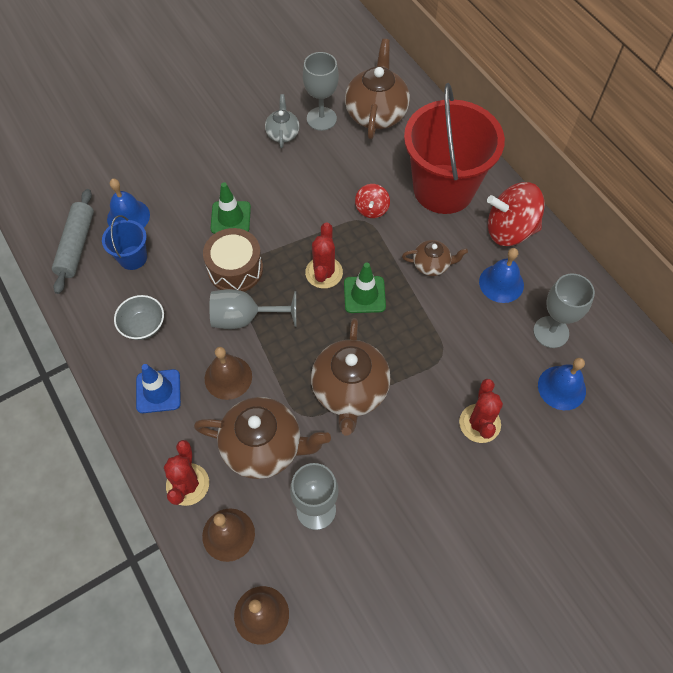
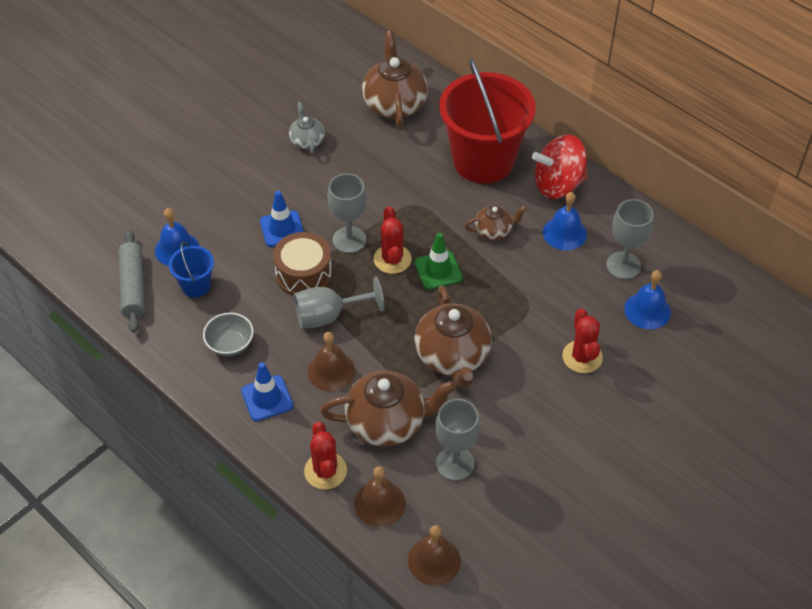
camera: 15 degrees left, 10 degrees down
(230, 218) = (282, 229): green traffic cone -> blue traffic cone
(321, 119) = (341, 119): grey goblet -> grey goblet (349, 240)
(371, 209) = (419, 193): red spinning top -> none

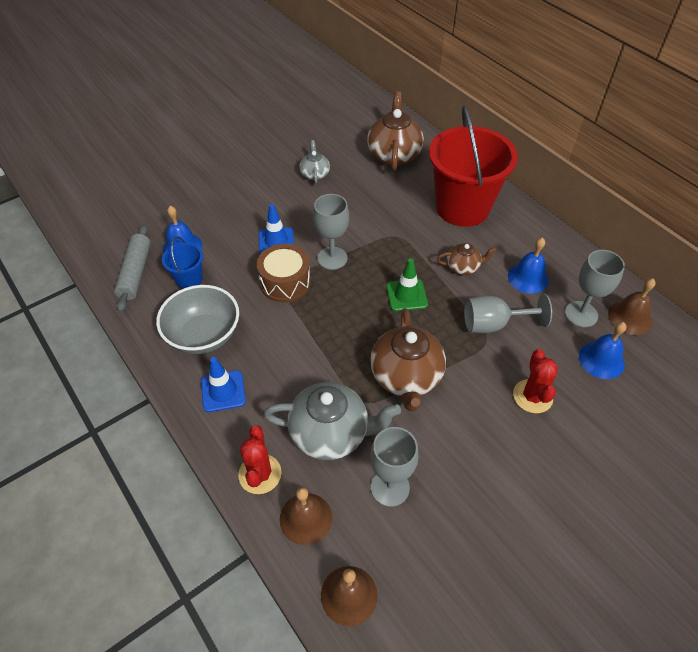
camera: 10 degrees right, 0 degrees up
(230, 344) = (204, 335): grey bowl -> grey bowl, size x1.71
(328, 316) = (298, 322): grey goblet -> grey goblet (493, 324)
(331, 371) = (289, 374): brown bell -> brown bell (629, 317)
(387, 422) = (331, 433): brown teapot -> grey teapot
(392, 259) = (367, 280): red cactus -> none
(558, 185) = (527, 235): red spinning top -> none

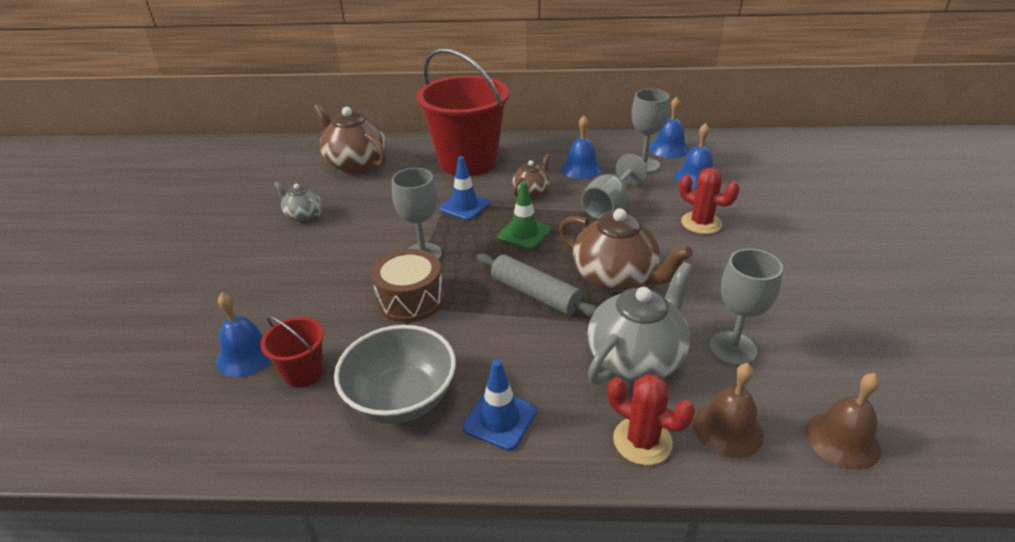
camera: 50 degrees left, 15 degrees down
(136, 273) = (223, 418): grey rolling pin -> grey rolling pin (535, 294)
(189, 279) = (303, 372): blue bucket -> red bucket
(276, 241) = (349, 280): blue traffic cone -> blue traffic cone (464, 206)
(629, 317) = (669, 148): brown bell -> blue bell

